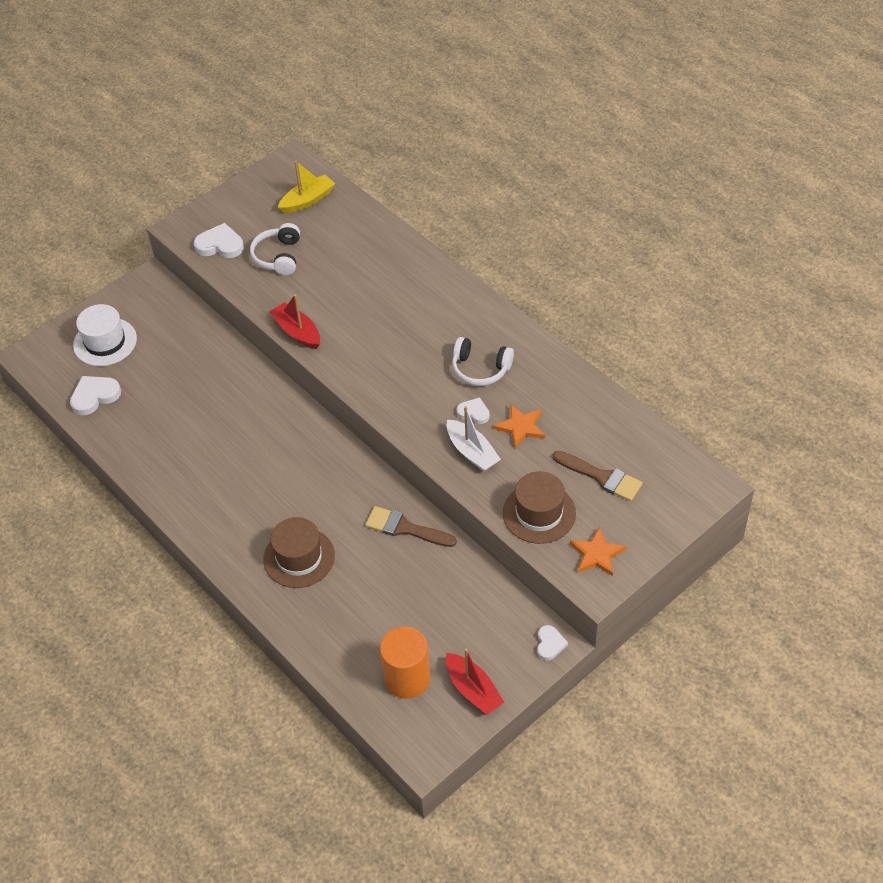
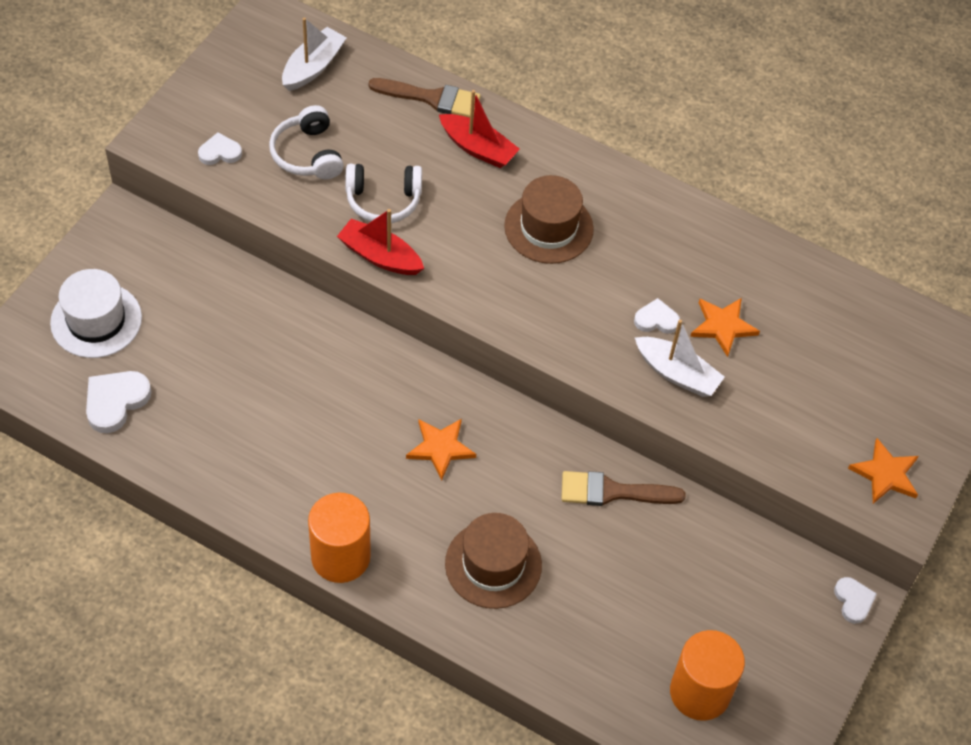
camera: 25 degrees left, 5 degrees up
(197, 528) = (340, 557): none -> orange cylinder
(220, 245) = (220, 152): white heart -> white heart, size x0.62
(297, 472) = (440, 448): none -> orange star
(307, 200) = (313, 67): yellow boat -> white boat
(473, 689) = (786, 685): red boat -> red boat (478, 148)
(480, 369) = (639, 259): white headphones -> white headphones (383, 200)
(539, 513) = (794, 436): brown hat -> brown hat (548, 227)
(601, 477) = (848, 371): brown brush -> brown brush (432, 98)

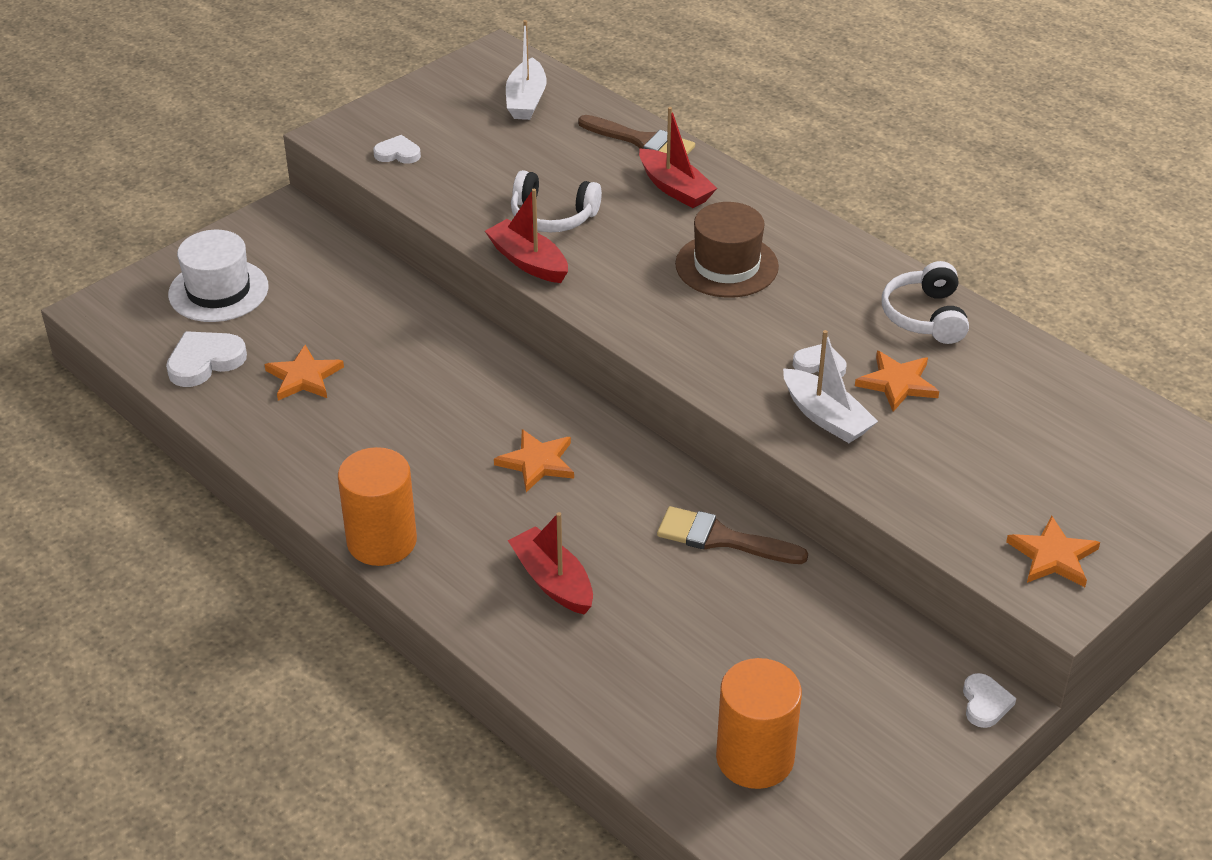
camera: 20 degrees right, 15 degrees down
(210, 400) = (304, 377): none -> orange star
(307, 154) = (488, 168): white headphones -> white headphones (925, 316)
(313, 67) = (526, 100): white boat -> white boat turned 135 degrees clockwise
(493, 564) = (553, 581): brown hat -> red boat

